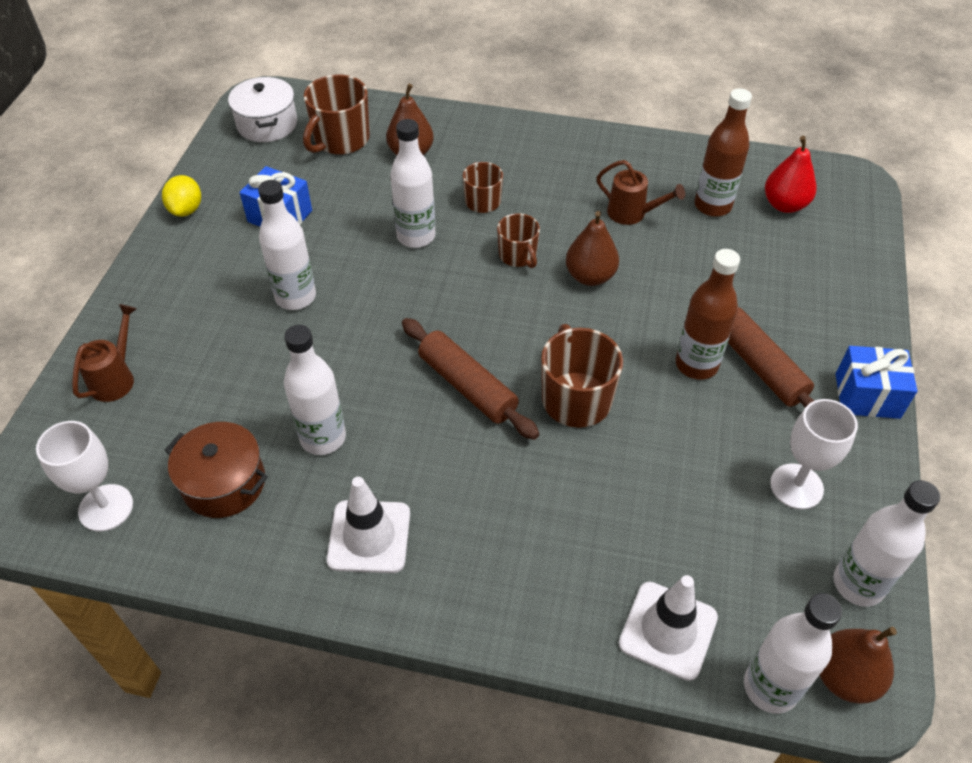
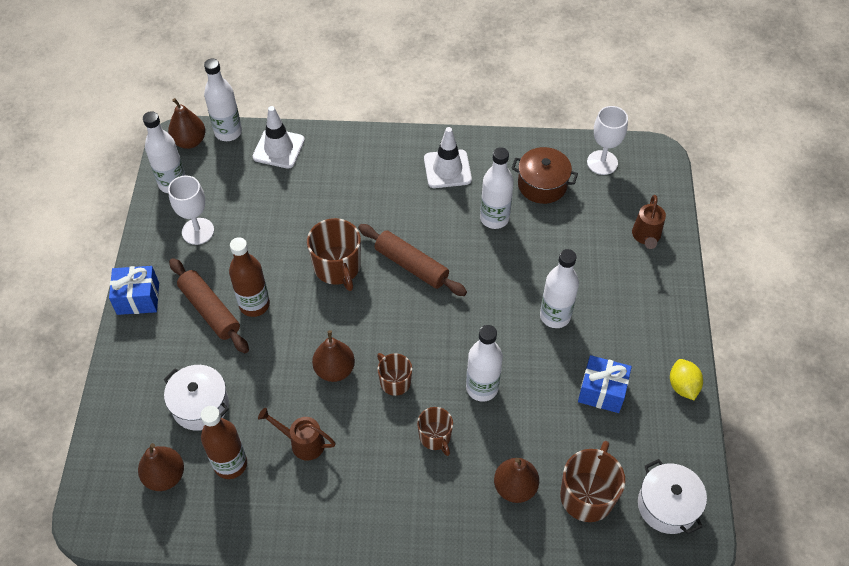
camera: 170 degrees right, 5 degrees up
(755, 262) = (200, 405): none -> white pot
(784, 205) = (165, 476): red pear -> brown pear

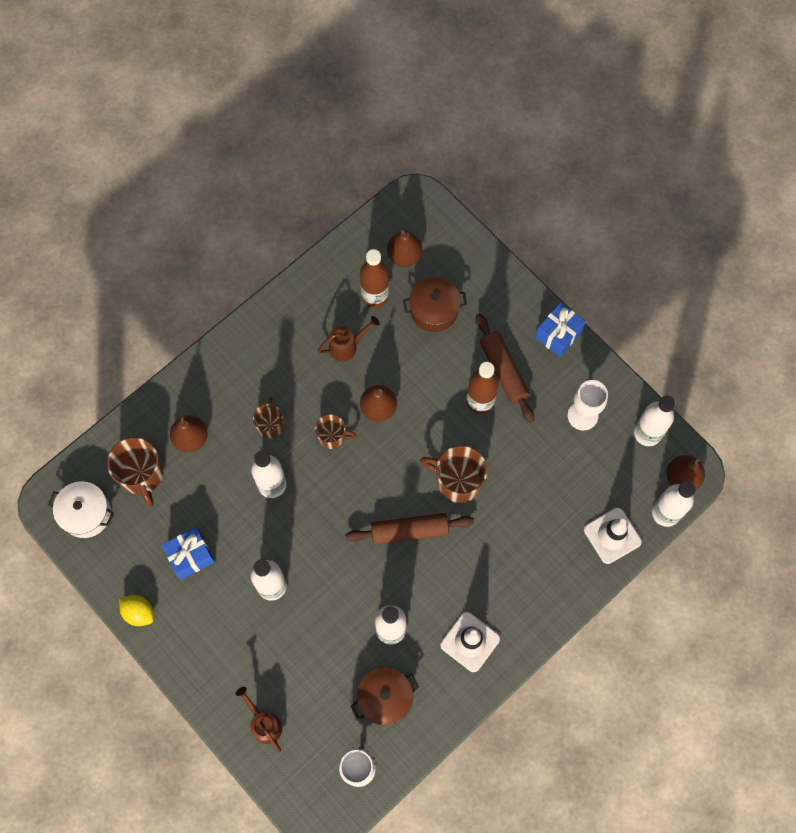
camera: 135 degrees right, 15 degrees up
(200, 405) = (434, 310): white pot -> brown pot
(210, 310) = (503, 371): brown rolling pin -> brown rolling pin turned 60 degrees clockwise
(435, 437) = (270, 424): brown mug -> brown mug turned 75 degrees clockwise

